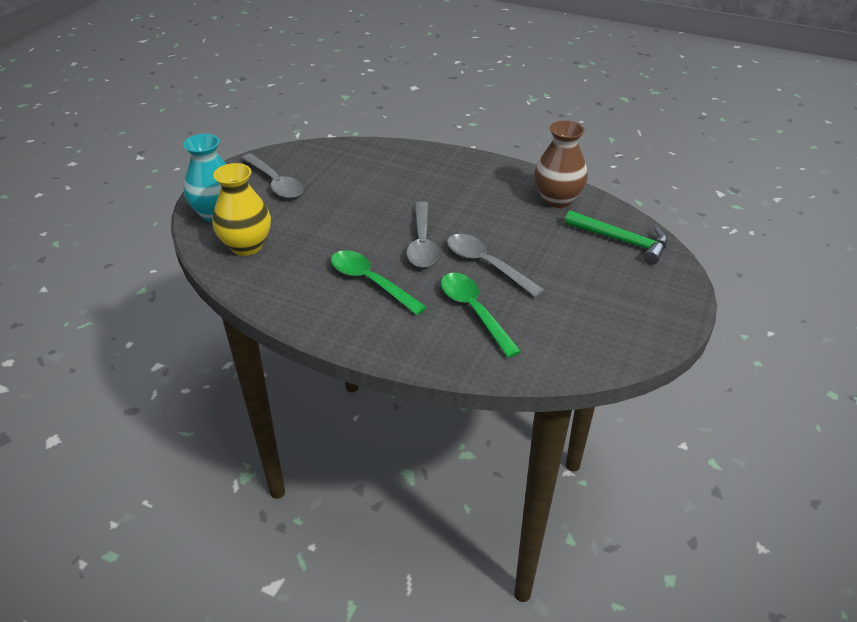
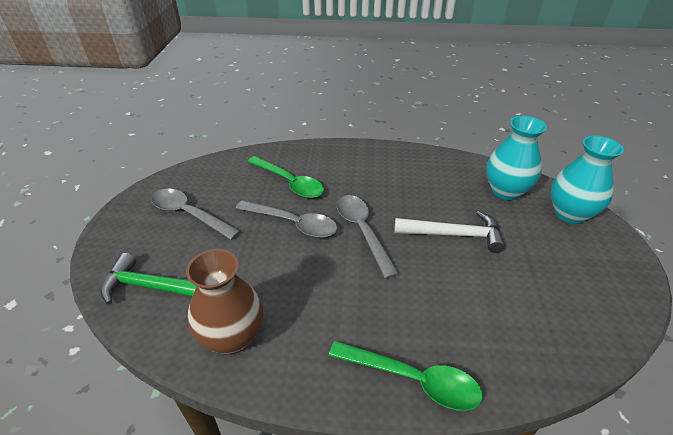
camera: 160 degrees right, 0 degrees up
(246, 246) = (505, 191): yellow vase -> turquoise vase
(275, 183) = (570, 266): grey spoon -> grey spoon (189, 214)
(341, 222) = (453, 234): none -> white hammer
(370, 282) = (381, 186): green spoon -> green spoon (412, 379)

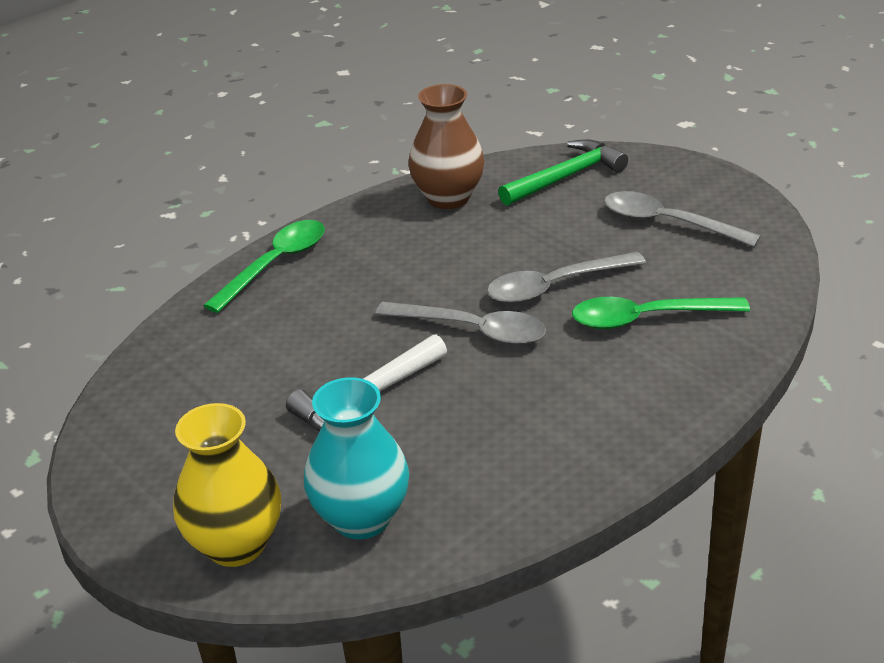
camera: 135 degrees right, 5 degrees down
(189, 214) = (668, 223): grey spoon -> grey spoon turned 135 degrees counterclockwise
(412, 379) = (275, 264): green spoon -> green spoon turned 150 degrees clockwise
(570, 213) = (236, 545): turquoise vase -> yellow vase

